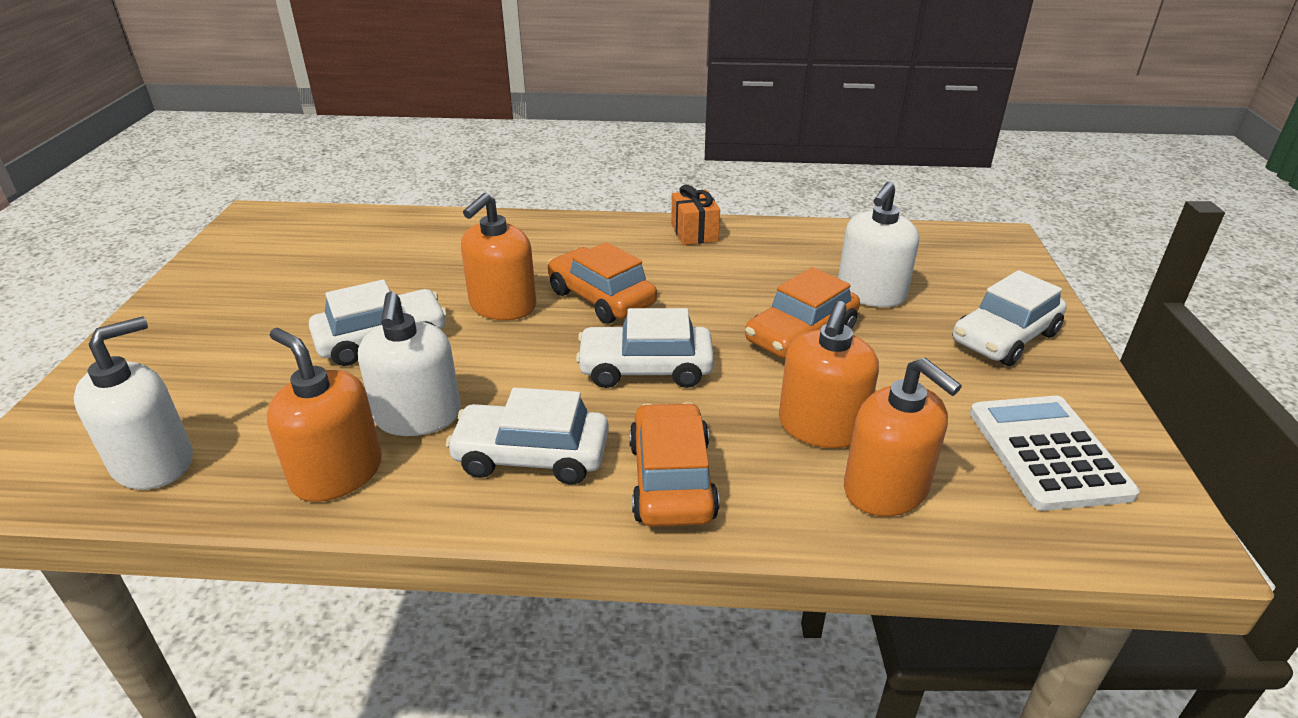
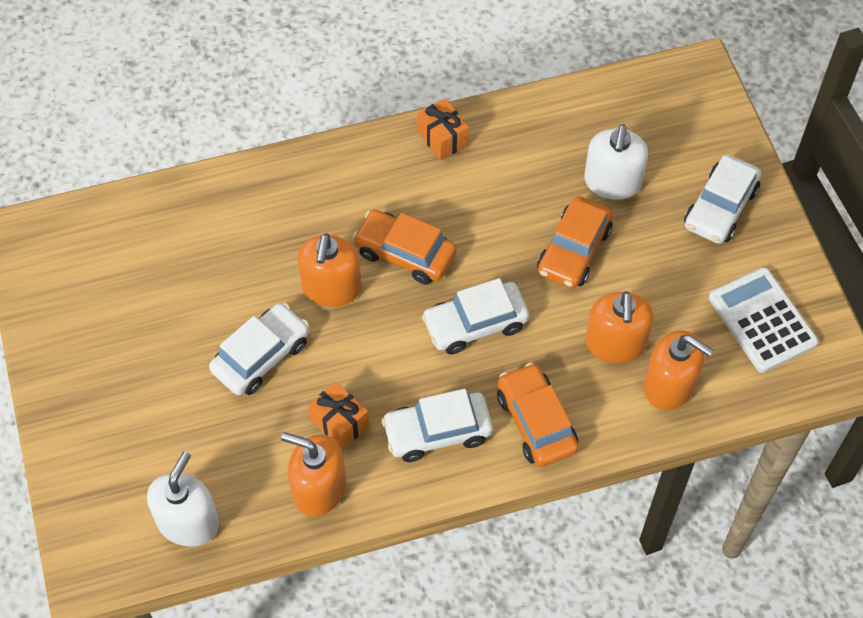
camera: 20 degrees left, 25 degrees up
(418, 416) = (339, 423): white soap dispenser -> orange gift

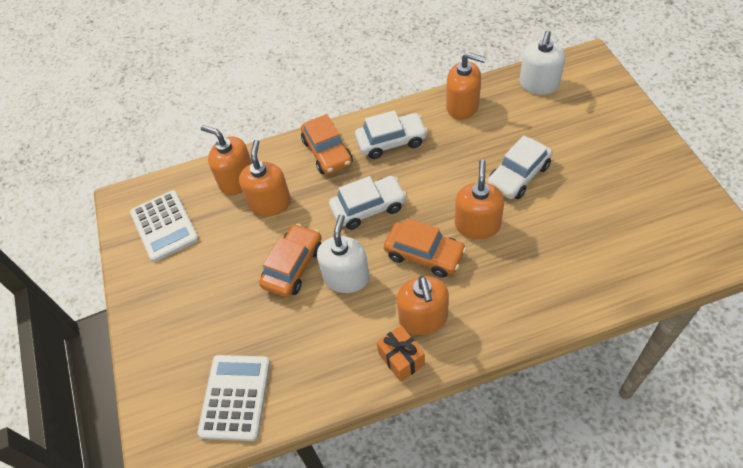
camera: 175 degrees left, 5 degrees down
(339, 423) = (456, 141): orange gift -> none
(414, 179) = (423, 318): none -> orange soap dispenser
(612, 182) = (256, 327): white soap dispenser -> white soap dispenser (346, 277)
(625, 112) = (235, 397): none -> white calculator
(720, 207) = (173, 310): white car -> none

